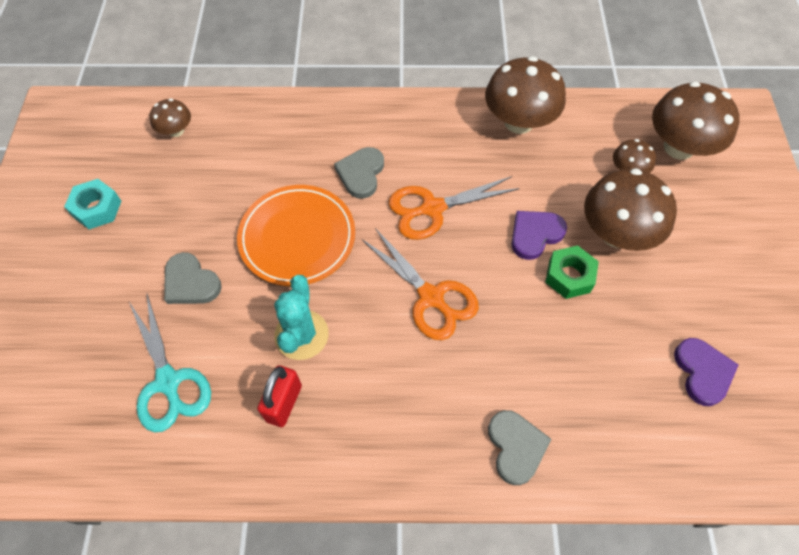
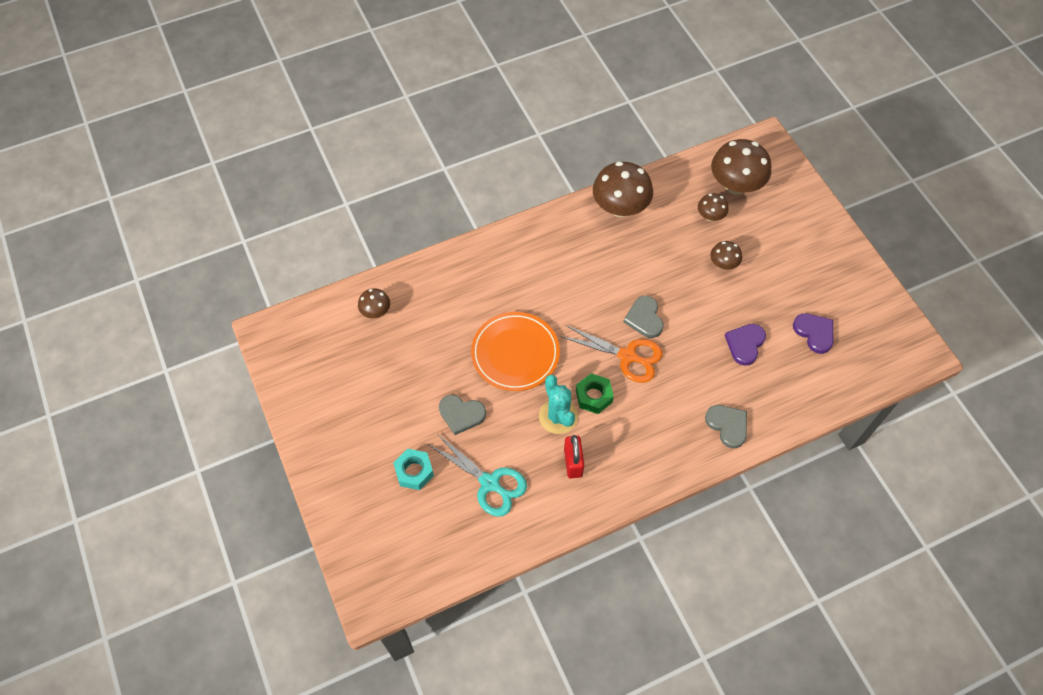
camera: 25 degrees left, 0 degrees up
(97, 209) = (357, 392): turquoise nut -> turquoise nut (414, 472)
(361, 174) = (532, 290): grey heart -> grey heart (644, 318)
(432, 208) = (595, 295): orange scissors -> none
(535, 234) = (672, 286): purple heart -> purple heart (745, 344)
(569, 276) = (707, 305): green nut -> green nut (594, 396)
(616, 233) = (723, 264): brown mushroom -> brown mushroom, size x0.51

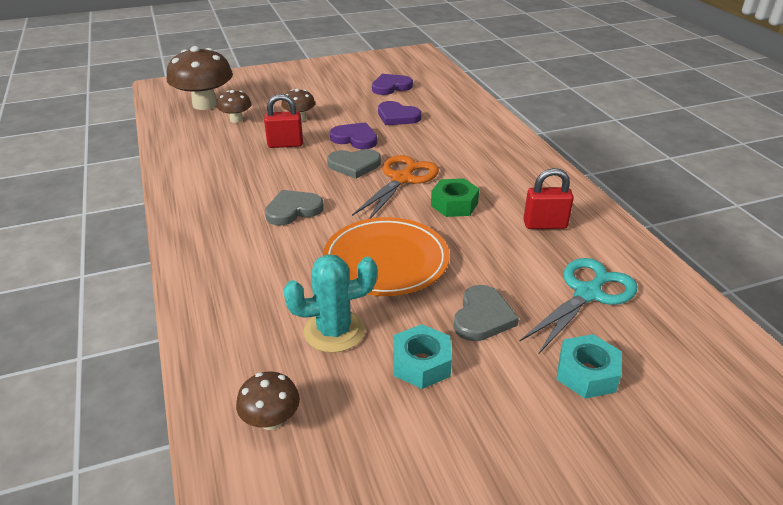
camera: 85 degrees left, 25 degrees down
(418, 380) = (421, 364): none -> turquoise nut
(558, 416) = (482, 231): turquoise cactus -> turquoise cactus (334, 331)
(620, 207) = (192, 169): brown mushroom -> none
(671, 262) = (285, 144): none -> red padlock
(692, 313) = (355, 138): none -> purple heart
(727, 425) = (488, 132): grey heart -> grey heart (293, 210)

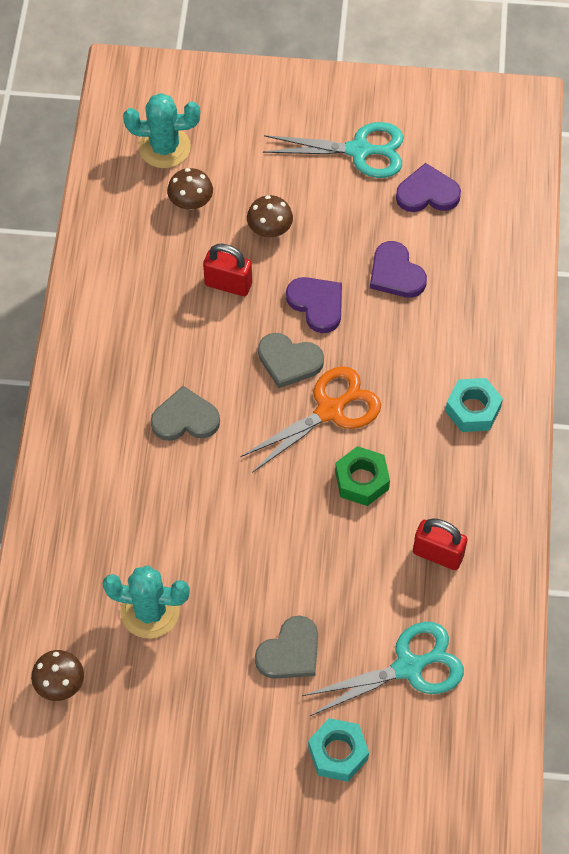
camera: 25 degrees right, 25 degrees up
(205, 104) = (164, 147): brown mushroom -> turquoise cactus
(336, 82) = (359, 151): none -> turquoise scissors
(386, 261) = (242, 539): orange plate -> none
(421, 364) = (205, 681): turquoise nut -> turquoise nut (473, 409)

